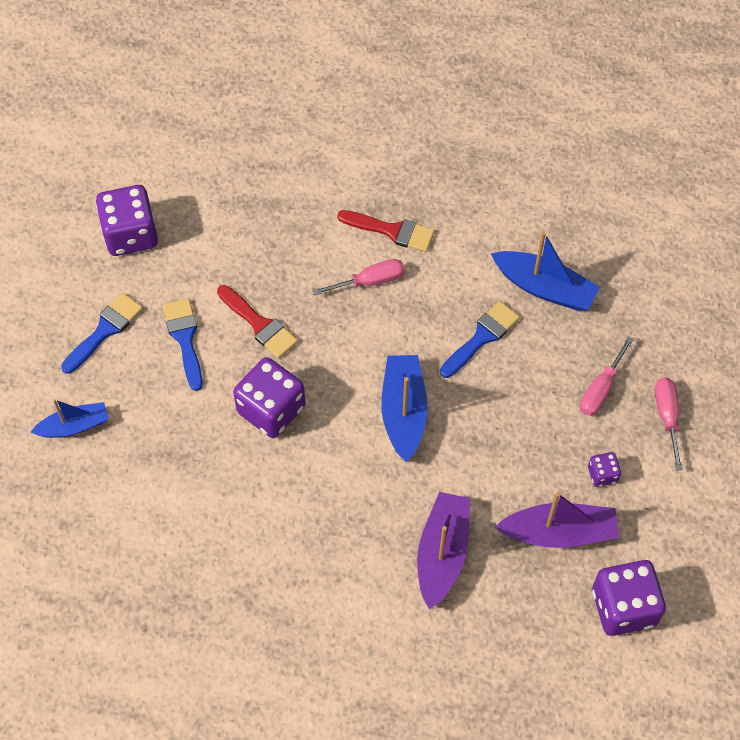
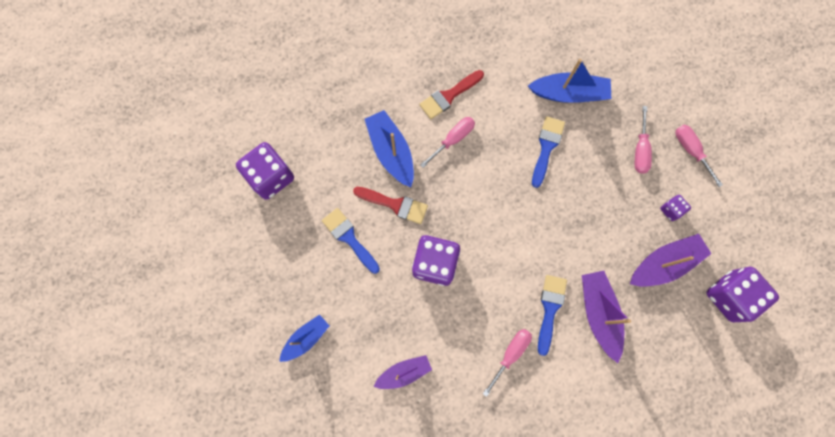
camera: 25 degrees left, 15 degrees up
(105, 330) = (290, 257): blue brush -> blue brush (550, 309)
(167, 513) = (404, 372): none -> purple boat
(307, 550) = (510, 354): none -> pink screwdriver
(392, 231) = (449, 96): red brush -> red brush turned 150 degrees clockwise
(403, 412) = (523, 224): blue boat -> blue boat (391, 152)

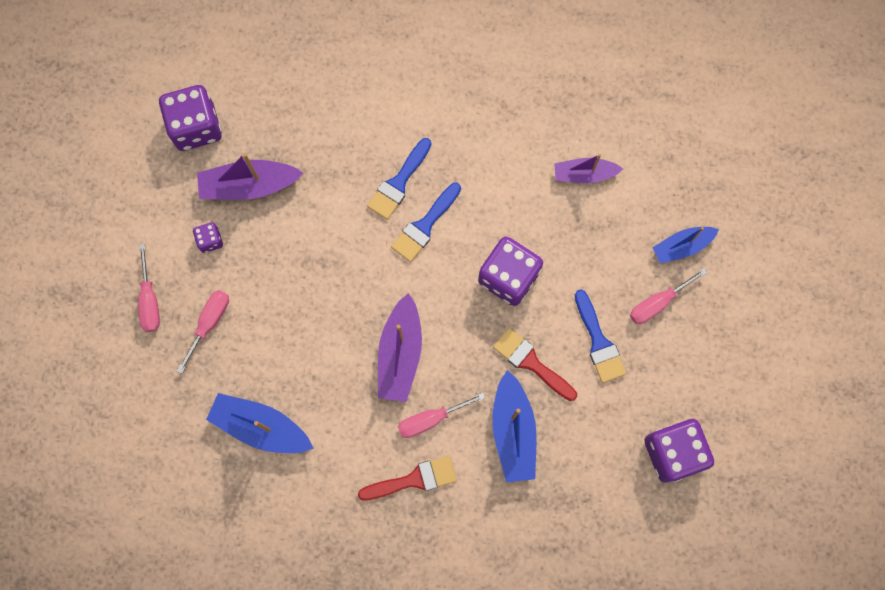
camera: 160 degrees left, 0 degrees up
(510, 354) = (461, 152): pink screwdriver -> pink screwdriver (658, 303)
(546, 147) = (320, 367): blue brush -> blue brush (425, 225)
(598, 313) = (347, 159): purple boat -> purple boat (400, 353)

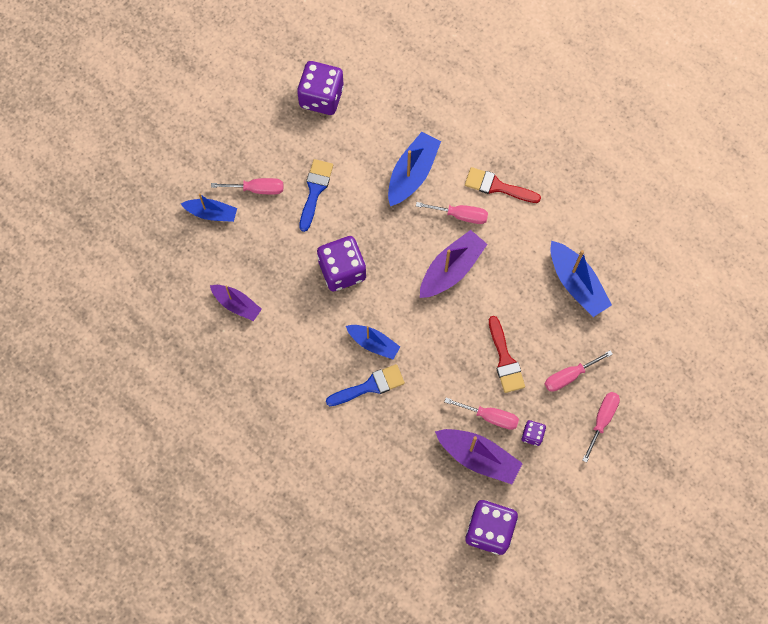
camera: 145 degrees left, 5 degrees down
(263, 231) = (490, 416): none -> pink screwdriver
(425, 225) = (373, 343): blue brush -> blue boat
(531, 363) = (369, 207): red brush -> red brush (505, 359)

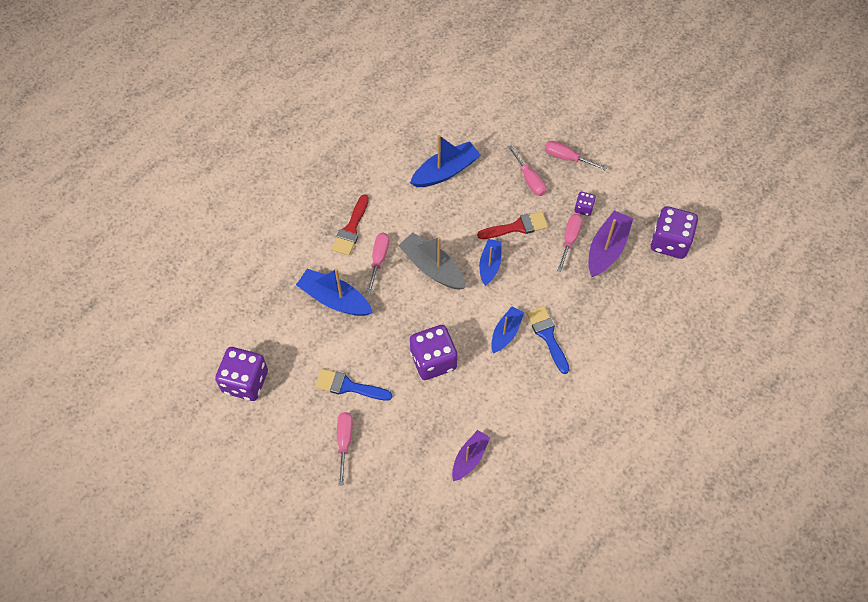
camera: 90 degrees left, 10 degrees down
(211, 213) = (370, 487): blue boat -> blue boat (489, 265)
(451, 269) = (432, 267): purple boat -> grey boat

